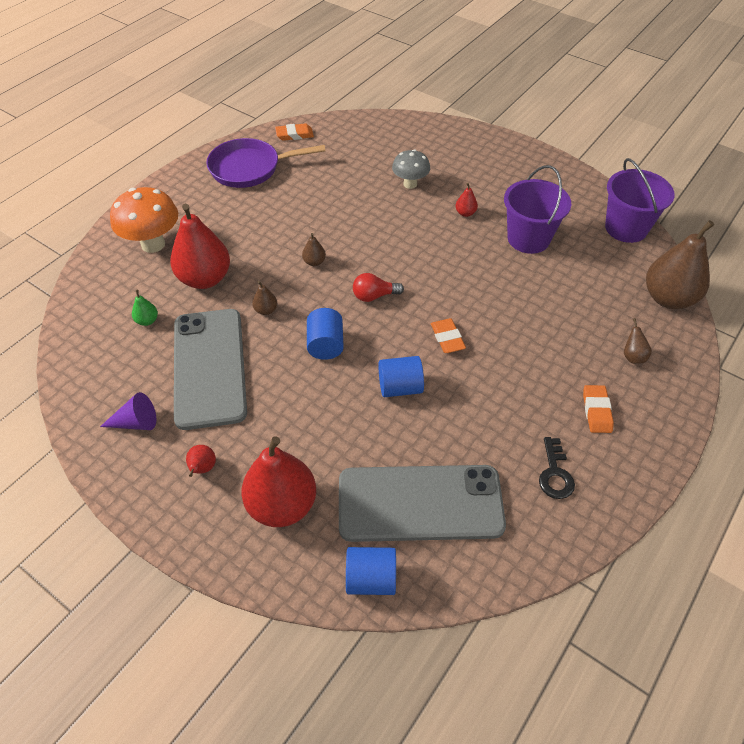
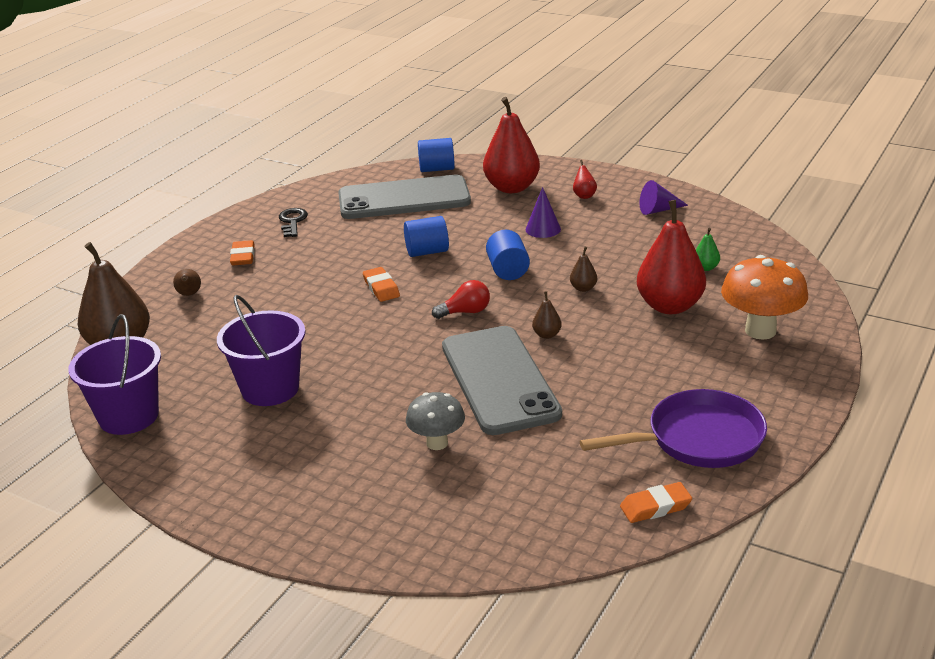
camera: 175 degrees right, 20 degrees down
(210, 367) = (616, 245): grey phone -> grey phone (499, 380)
(272, 407) = (543, 229): none -> purple cone
(465, 213) = (353, 411): red pear -> none

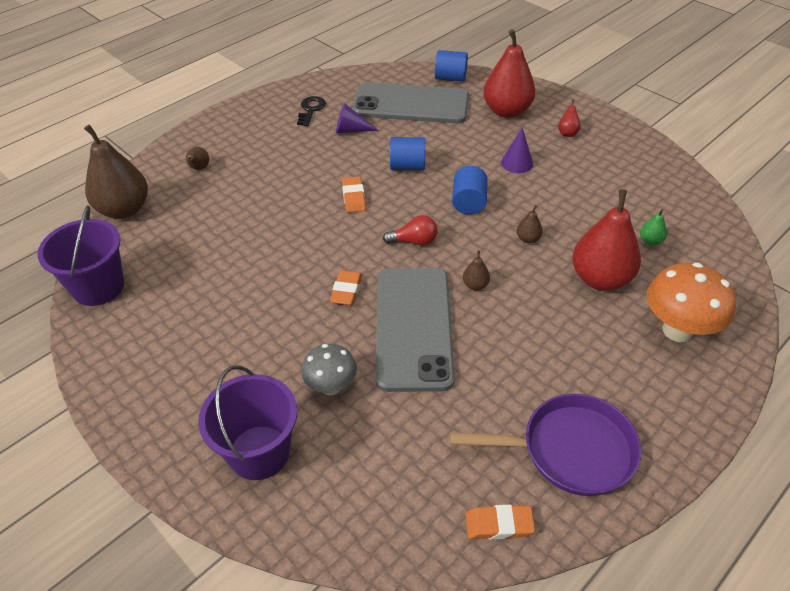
camera: 15 degrees right, 15 degrees up
(243, 256) = (257, 138): orange eraser -> orange eraser (346, 290)
(270, 389) = (219, 286): purple bucket -> purple bucket (259, 452)
(658, 210) = (629, 163): purple cone -> purple cone (351, 130)

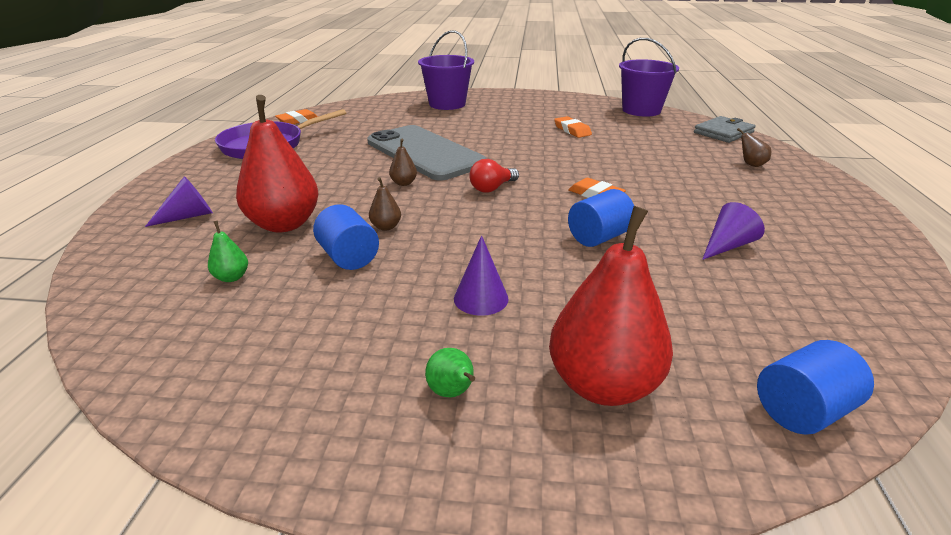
camera: 140 degrees right, 15 degrees down
(124, 209) = (723, 132): brown pear -> grey wallet
(311, 109) = (816, 247): black key -> none
(331, 387) = (442, 124): grey mushroom -> none
(346, 290) = (498, 151): orange eraser -> orange eraser (572, 130)
(411, 104) = (745, 316): grey phone -> none
(468, 203) = (483, 232): blue cylinder -> blue cylinder (349, 257)
(567, 133) = (452, 392): red pear -> green pear
(677, 330) = (188, 216): orange mushroom -> purple cone

